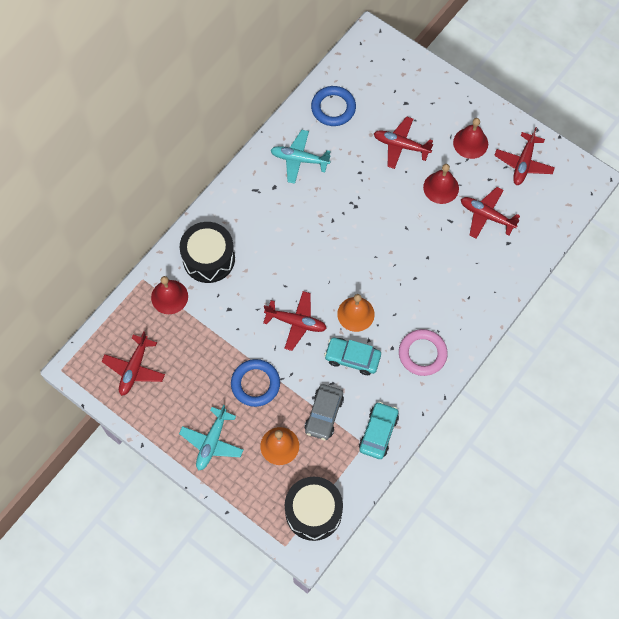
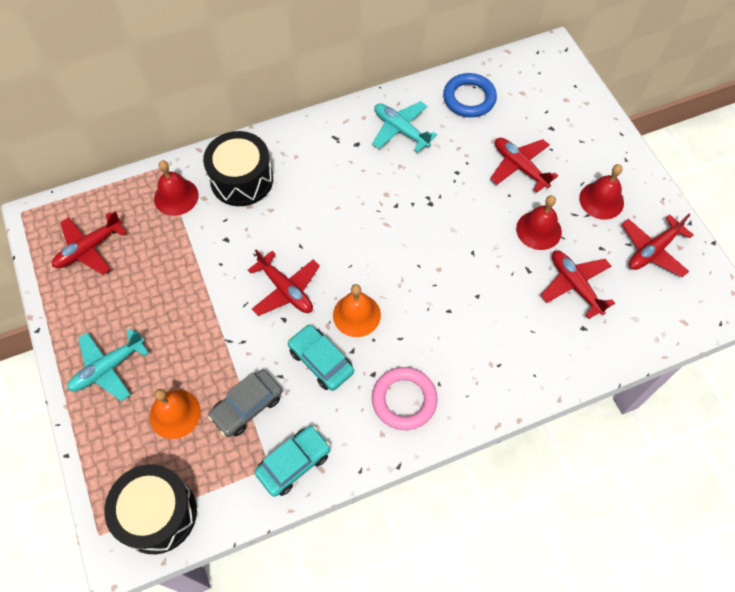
camera: 30 degrees right, 5 degrees down
(255, 384) = (197, 331): blue ring -> none

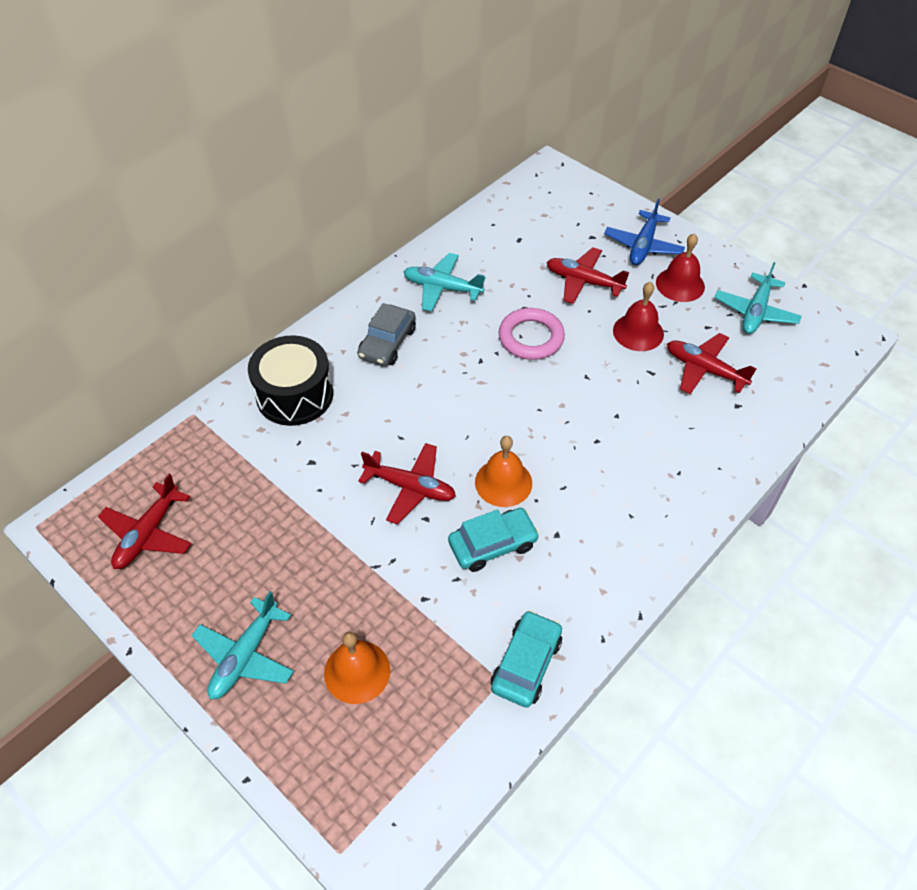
camera: 25 degrees left, 10 degrees down
(158, 513) = (400, 793): black drum -> none
(176, 196) = (226, 439): red bell -> none
(247, 406) = (437, 627): grey car -> grey car (387, 343)
(321, 361) = (492, 544): turquoise car -> turquoise car turned 135 degrees clockwise
(404, 400) = (605, 547): pink ring -> pink ring (531, 338)
(469, 98) = (494, 236): blue ring -> none
(591, 152) = (643, 246): none -> blue plane
(653, 250) = (755, 312): red plane -> turquoise plane

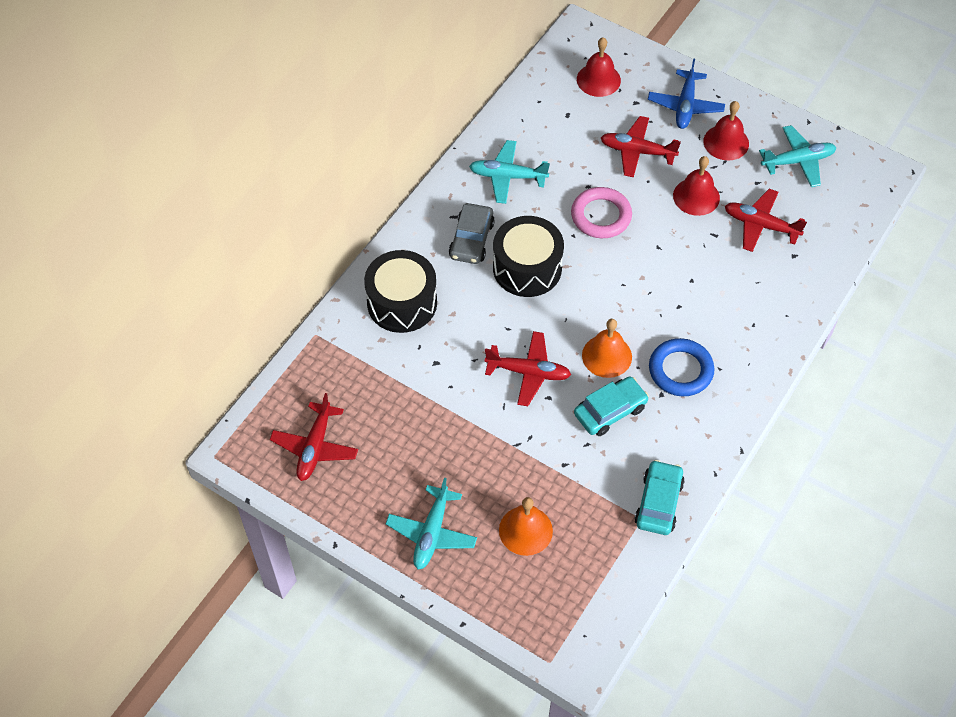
camera: 10 degrees left, 5 degrees up
(438, 378) = (527, 268): none -> black drum
(558, 212) = (598, 80): none -> red bell
(585, 511) = (680, 370): none -> blue ring
(755, 312) = (798, 161): turquoise plane -> turquoise plane turned 120 degrees counterclockwise

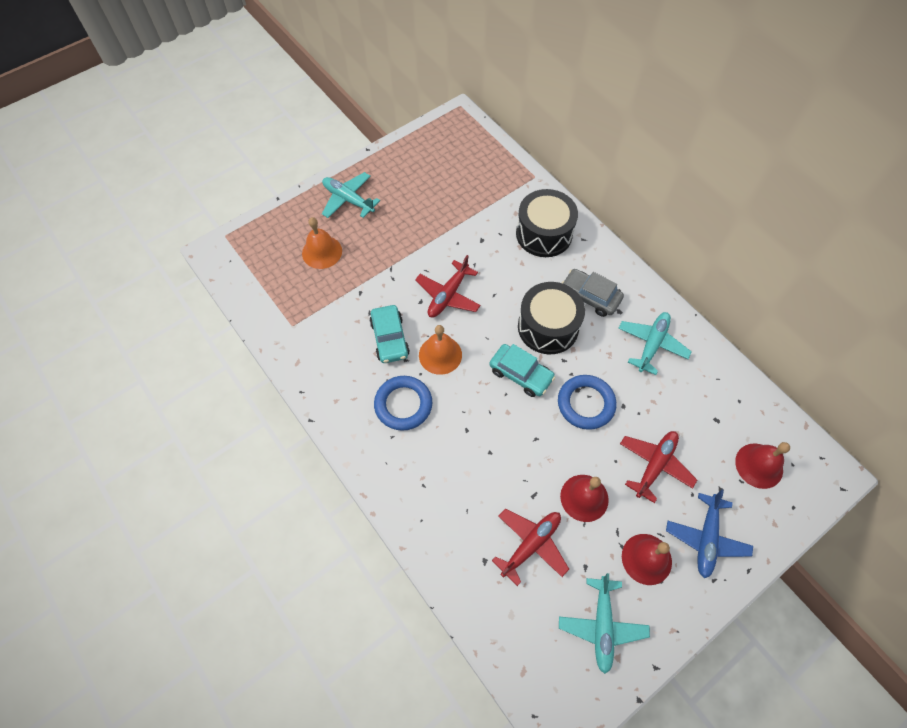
camera: 110 degrees right, 5 degrees up
(315, 447) = (443, 155): red plane -> none
(601, 216) = (585, 404): pink ring -> blue ring
(658, 502) = (298, 342): turquoise car -> turquoise car (521, 374)
(685, 106) = (706, 538): blue plane -> blue plane turned 105 degrees counterclockwise

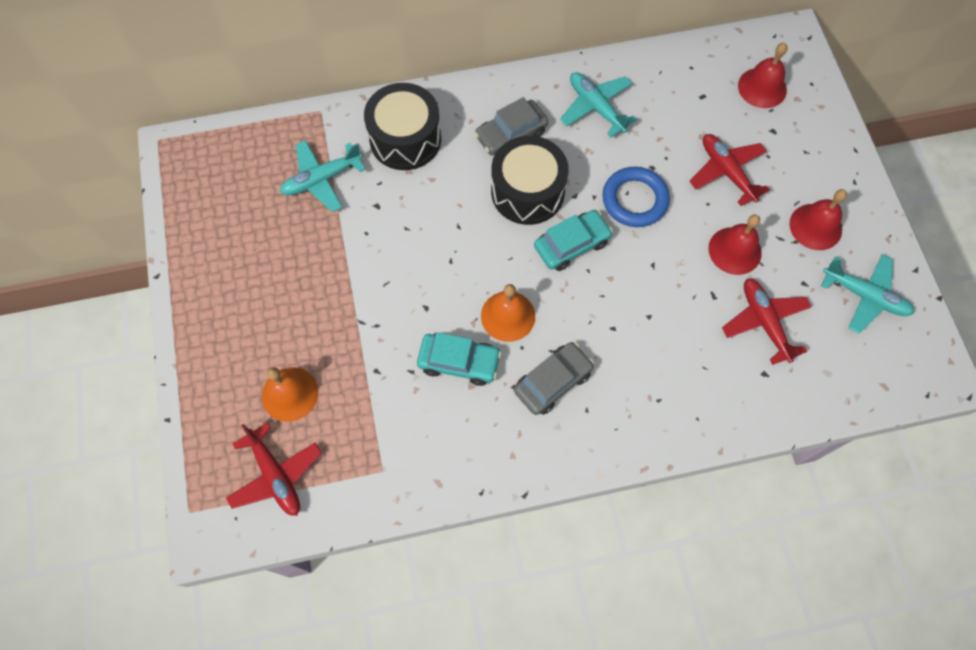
camera: 65 degrees left, 5 degrees up
(348, 200) = (226, 331): turquoise plane -> turquoise plane (322, 179)
(403, 405) = (553, 381): blue ring -> grey car
(448, 295) = (434, 274): red plane -> red plane (276, 475)
(706, 538) = (814, 167): blue plane -> none

